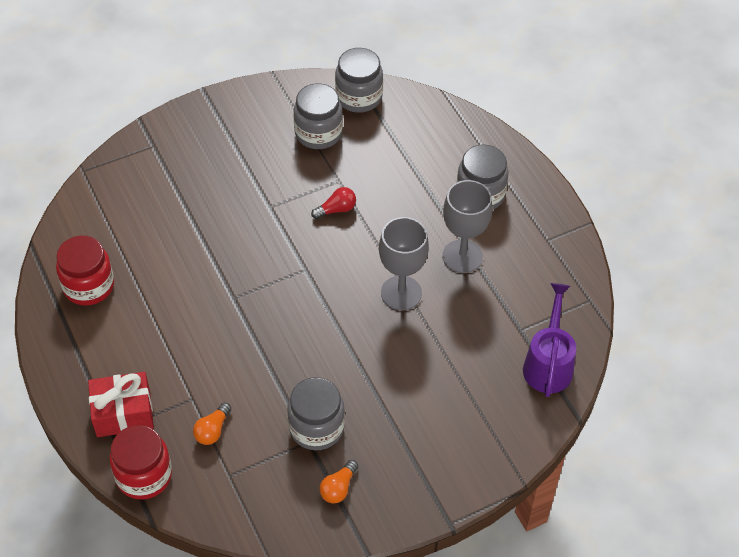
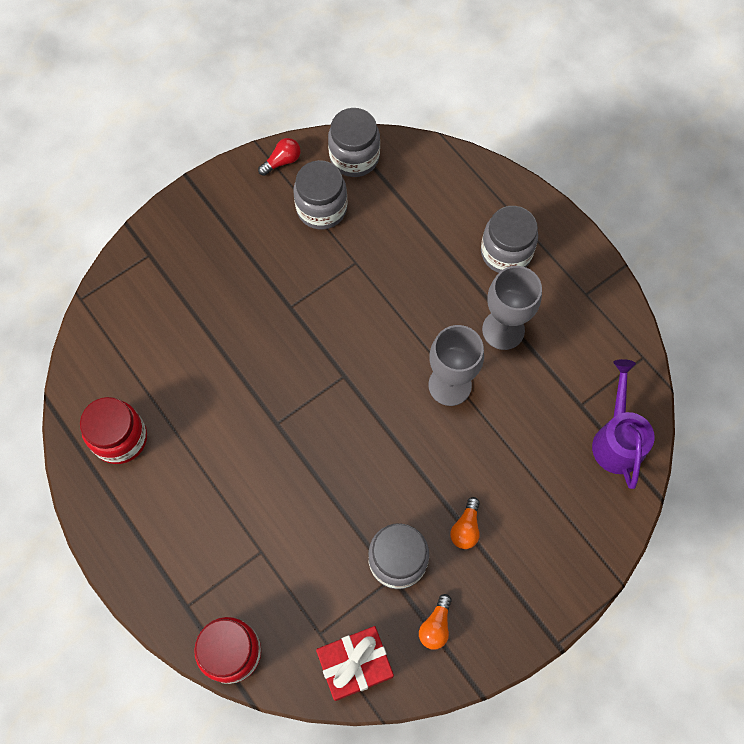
camera: 10 degrees left, 15 degrees up
(123, 413) = (193, 583): red gift -> red gift (355, 664)
(212, 430) = (291, 585): orange light bulb -> orange light bulb (466, 528)
(336, 209) = (361, 297): red light bulb -> red light bulb (282, 161)

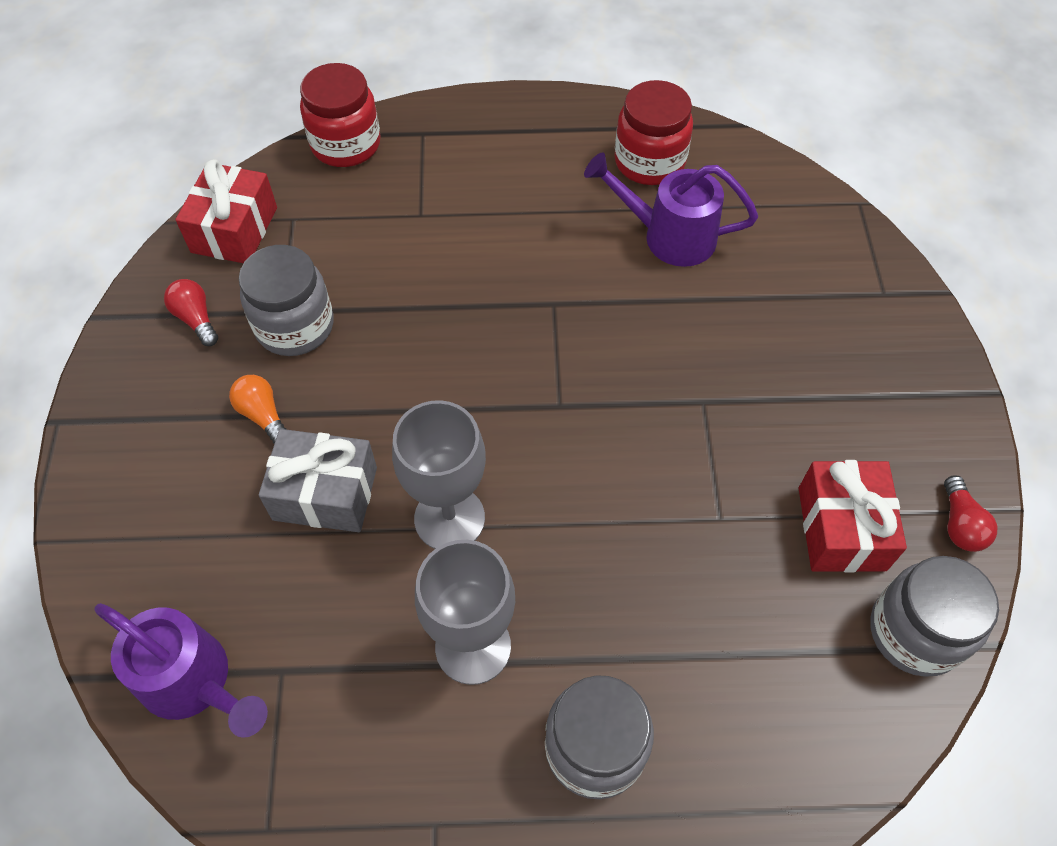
camera: 125 degrees right, 10 degrees down
(179, 390) = (668, 236): none -> purple watering can
(321, 208) = (841, 528): grey jar -> red gift
(435, 626) = (196, 319): orange light bulb -> red light bulb
(483, 456) = (325, 493): none -> grey gift

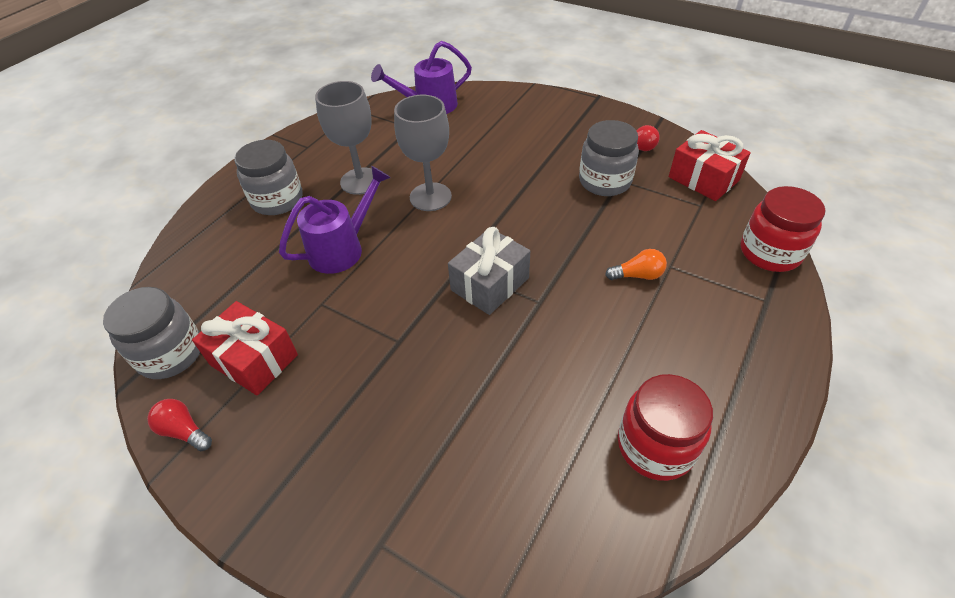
camera: 125 degrees right, 10 degrees down
(263, 415) = (550, 155): orange light bulb -> orange light bulb (637, 275)
(325, 493) = (484, 162): grey gift -> grey gift (490, 284)
(668, 236) = (557, 408): purple watering can -> purple watering can (343, 248)

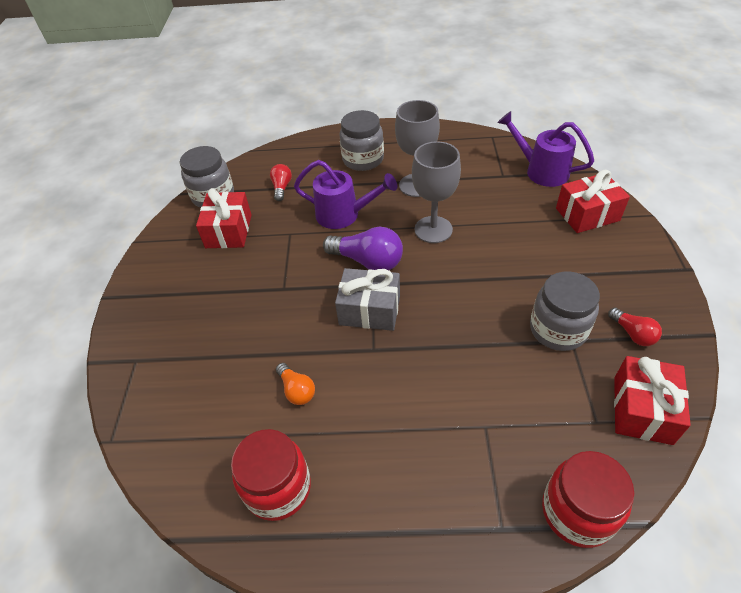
camera: 60 degrees right, 0 degrees up
(184, 431) = (167, 234): red light bulb -> red light bulb (282, 188)
(426, 258) = (368, 261): none -> purple light bulb
(503, 109) = (587, 214): none -> red gift
(637, 275) = (453, 405): orange light bulb -> orange light bulb (297, 390)

